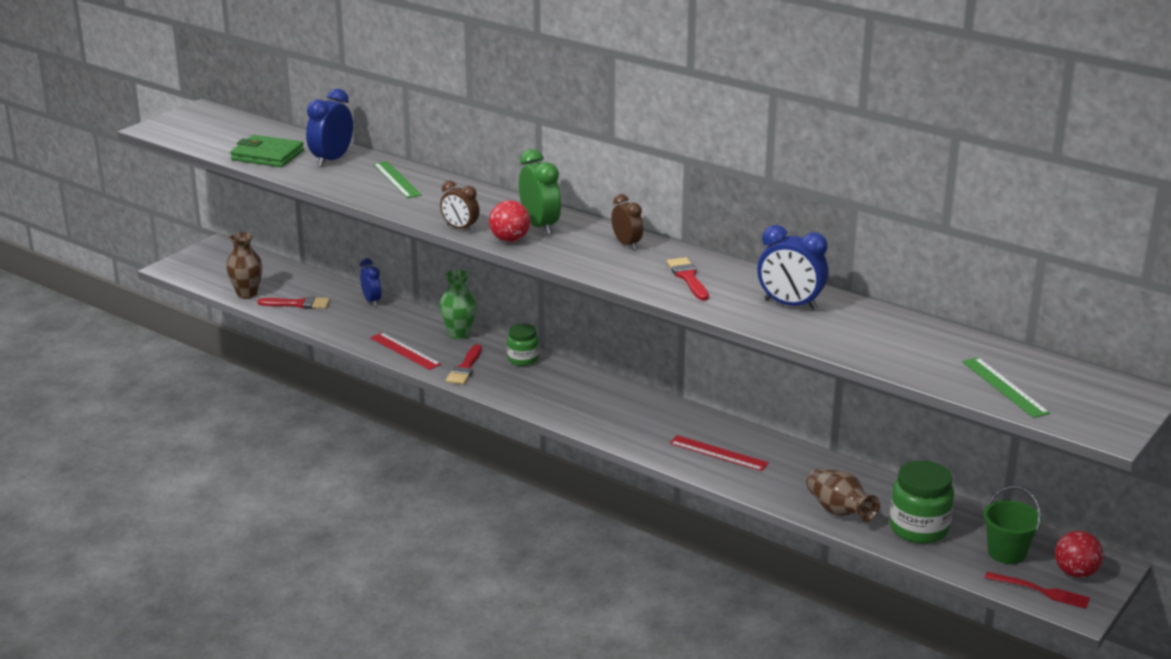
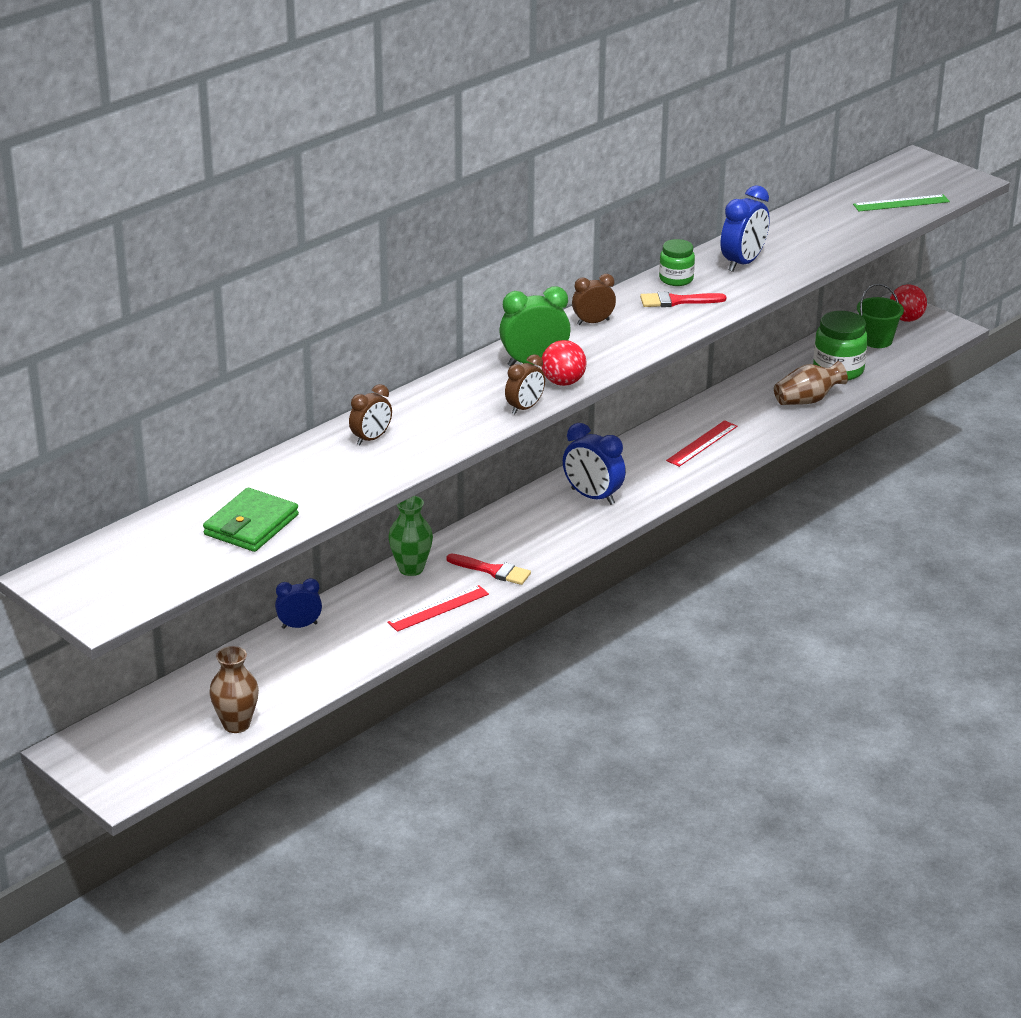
camera: 80 degrees left, 5 degrees up
(298, 304) = (284, 683): red brush -> none
(332, 160) = (288, 479): blue clock -> blue clock (592, 496)
(396, 179) = (371, 439): green ruler -> brown clock
(523, 359) = (484, 532): green jar -> green jar (676, 279)
(1041, 591) = (928, 337): red fork -> none

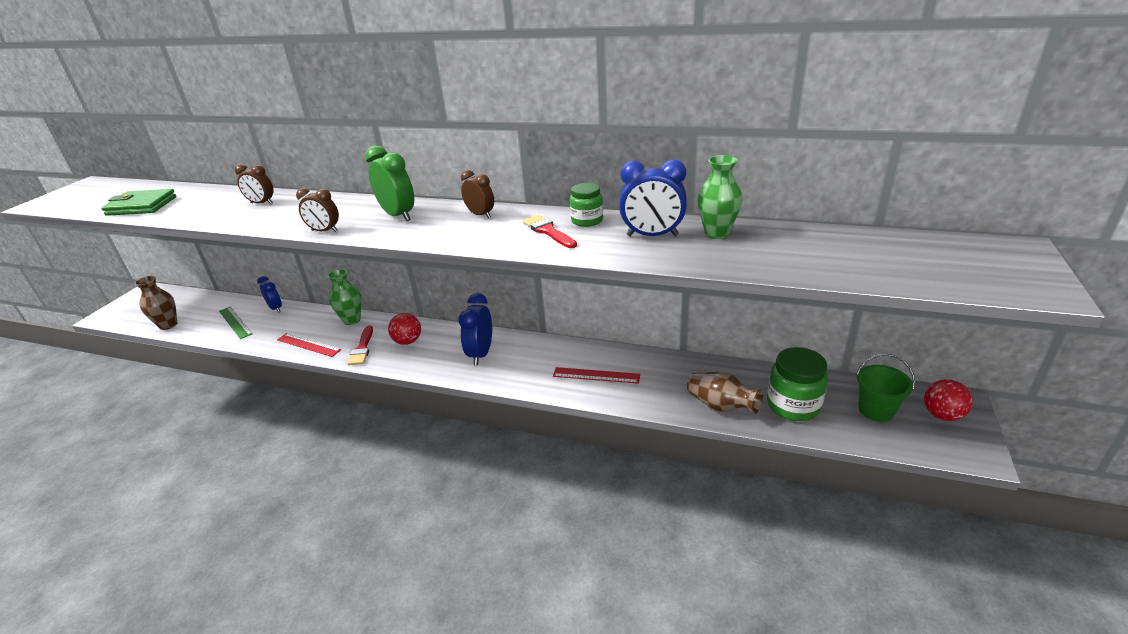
camera: 65 degrees right, 0 degrees up
(563, 382) = (373, 231): red ball -> red ball (408, 341)
(771, 238) = (717, 233): none -> green vase
(901, 203) = (904, 268): green ruler -> green ruler (235, 322)

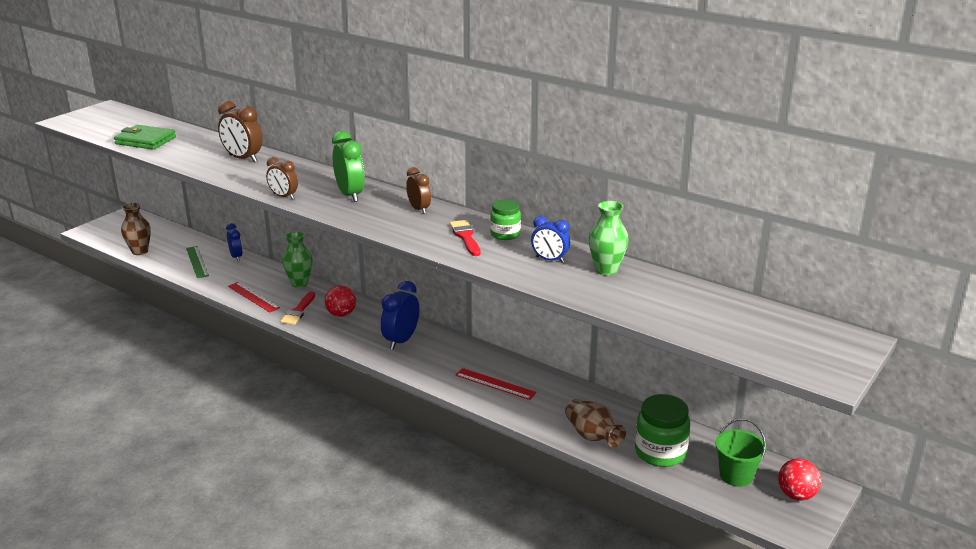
camera: 15 degrees right, 5 degrees down
(261, 203) = (243, 159): brown clock -> brown clock, size x1.55
(652, 235) = (549, 260): blue clock -> blue clock, size x0.64

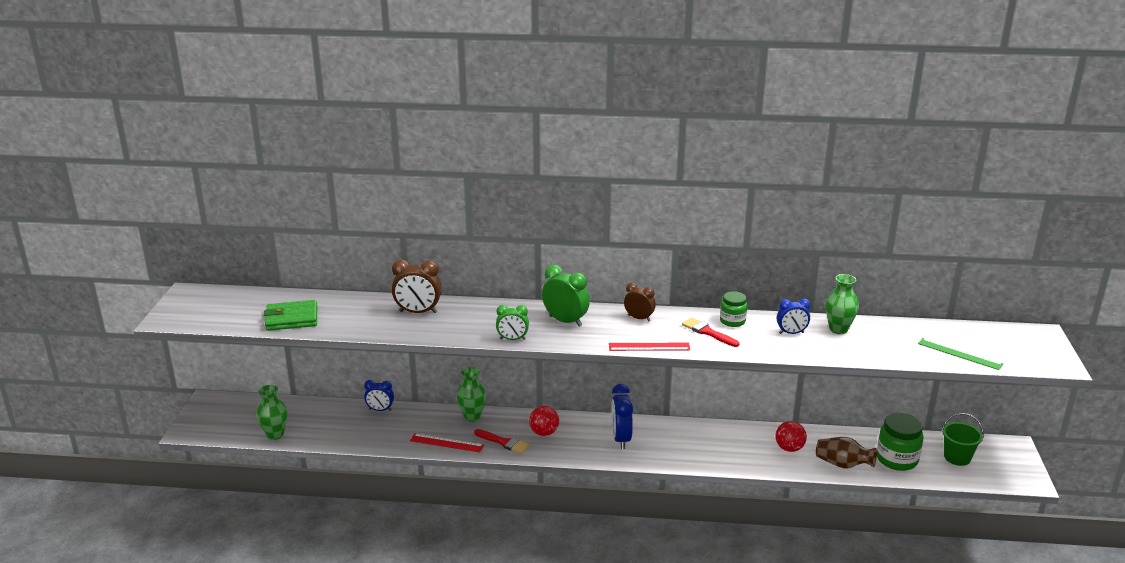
camera: 30 degrees left, 0 degrees up
(140, 251) = (275, 435): brown vase -> green vase
(197, 262) = (348, 427): green ruler -> green ruler (959, 354)
(236, 257) = (380, 410): blue clock -> blue clock turned 150 degrees clockwise
(283, 196) = (512, 339): brown clock -> green clock
(298, 311) = (504, 442): red brush -> red brush turned 45 degrees counterclockwise
(495, 384) = (732, 449): red ruler -> red ruler (649, 347)
(796, 495) = (1003, 457): red ball -> red ball (789, 448)

